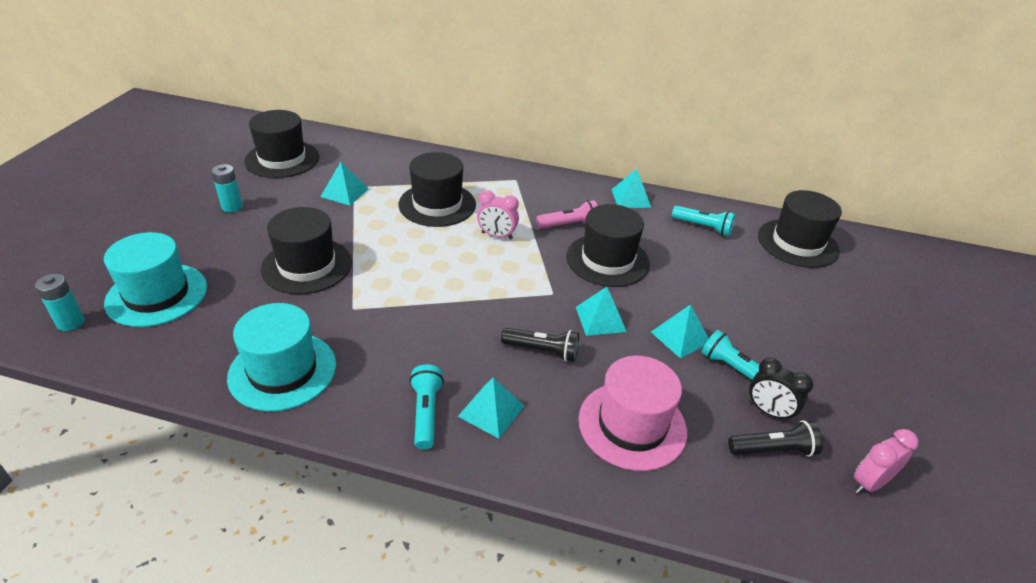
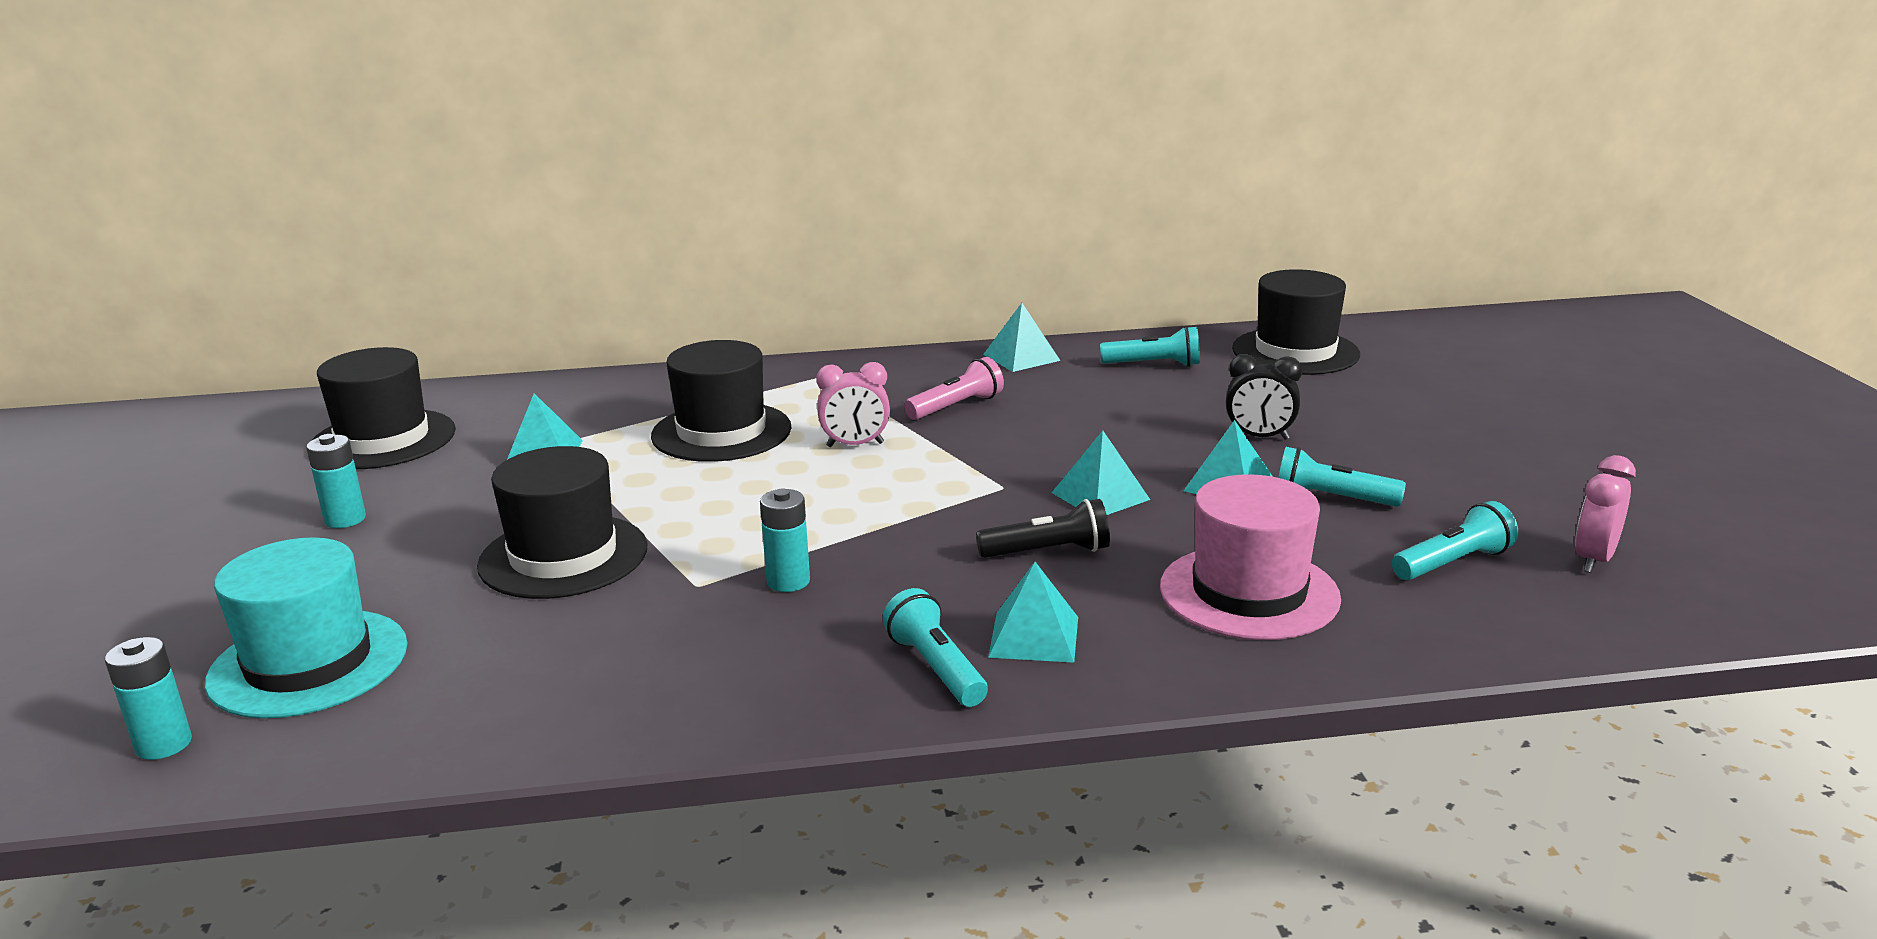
camera: 20 degrees left, 15 degrees down
(282, 371) = (646, 689): turquoise hat -> none
(397, 322) = (788, 581): none -> turquoise battery
(607, 260) = (1050, 431): black hat -> none
(768, 411) = (1413, 528): black clock -> black clock (1259, 437)
(773, 450) = (1452, 563): black flashlight -> turquoise flashlight

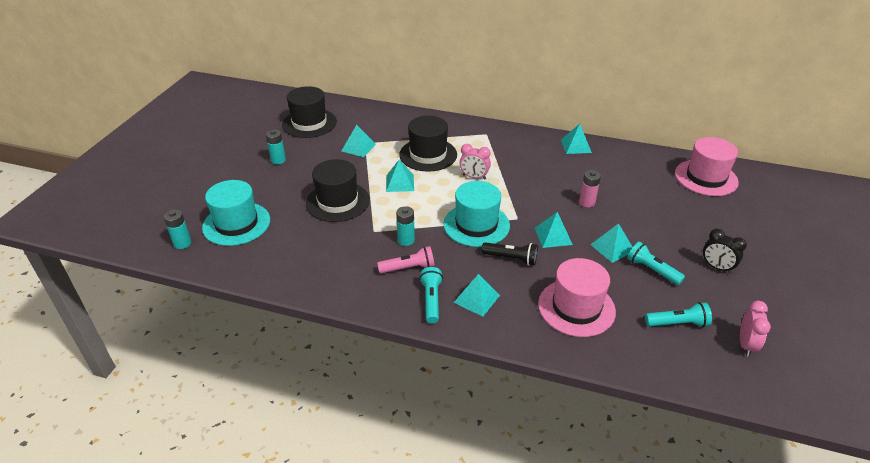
camera: 25 degrees right, 15 degrees up
(693, 490) = (400, 183): none -> turquoise pyramid
(926, 517) = (476, 225): none -> turquoise hat
(956, 407) = (528, 167): pink flashlight -> pink flashlight (408, 268)
(1118, 432) = (587, 202): none -> pink battery
(1153, 364) = (632, 167): turquoise flashlight -> none
(1259, 437) = (647, 225): black clock -> black clock (716, 267)
(1295, 352) = (706, 178): black hat -> pink hat
(1594, 560) = (746, 345): pink clock -> pink clock turned 135 degrees clockwise

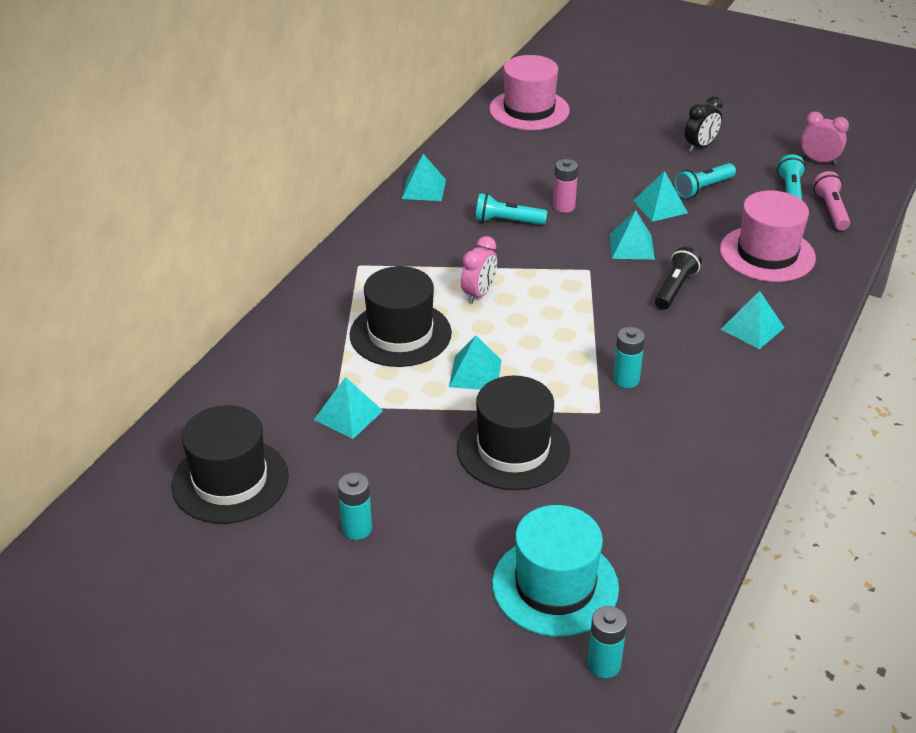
camera: 80 degrees left, 0 degrees up
(408, 268) = (689, 383): pink flashlight -> pink flashlight (831, 210)
(431, 300) = (756, 368): turquoise flashlight -> turquoise flashlight (507, 221)
(476, 225) = (598, 308): turquoise hat -> none

